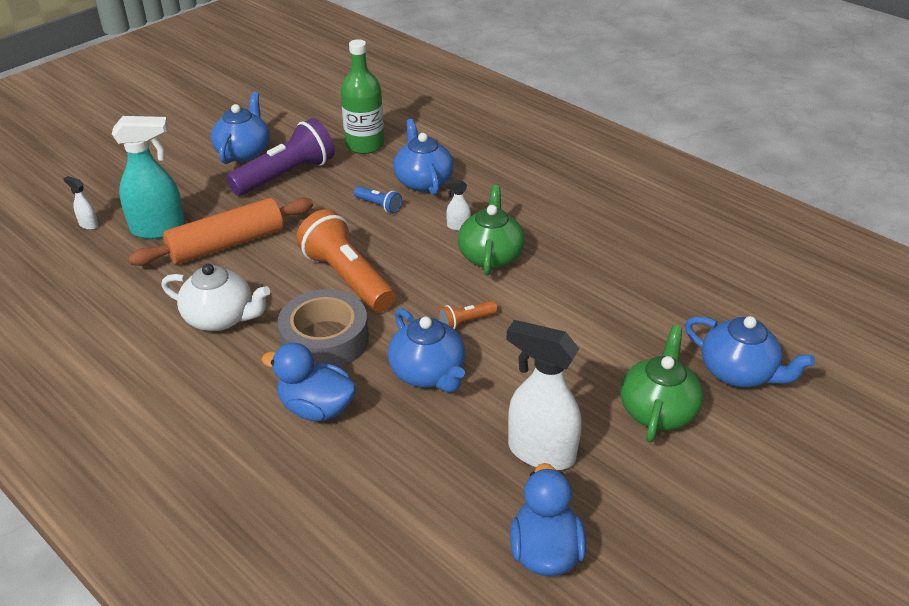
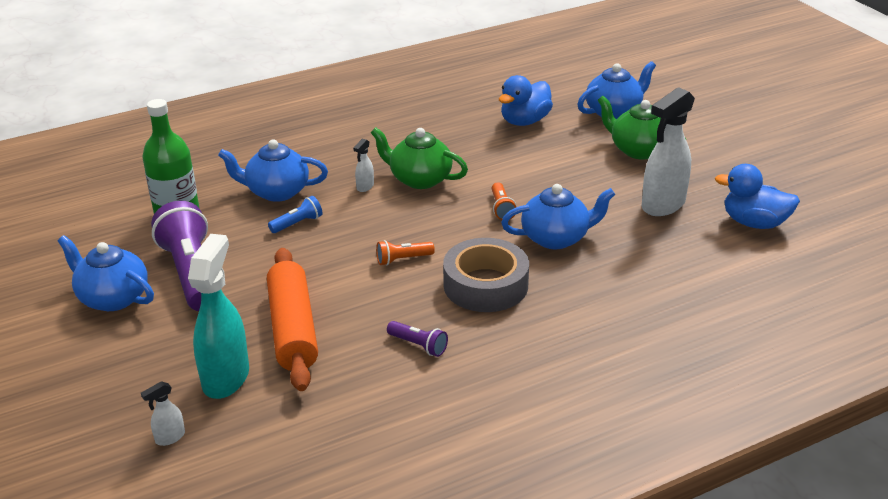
camera: 70 degrees left, 5 degrees down
(220, 318) = (418, 345): white teapot -> purple flashlight
(316, 408) = (574, 302): blue duck -> blue duck (524, 121)
(347, 278) = (403, 259): orange flashlight -> orange flashlight, size x0.45

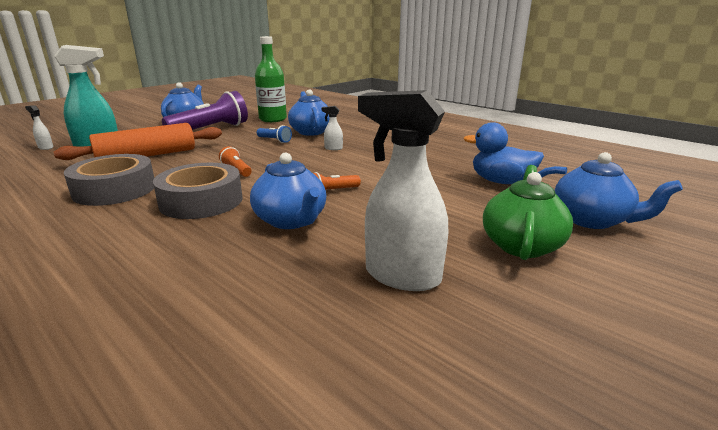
camera: 70 degrees right, 10 degrees down
(418, 345) = (115, 190): purple flashlight -> grey tape
(419, 179) = (357, 160): green teapot -> none
(754, 223) = (411, 374): blue duck -> none

